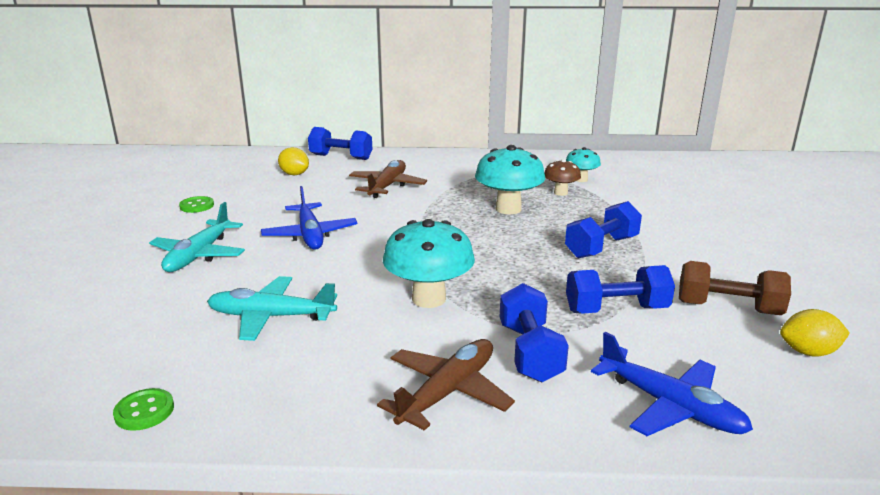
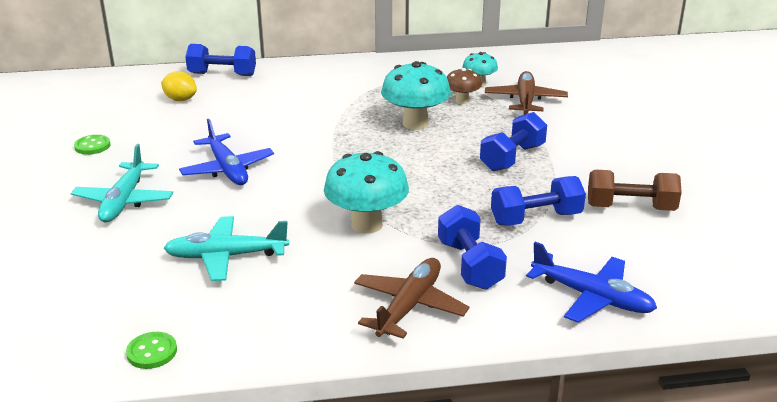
camera: 10 degrees left, 5 degrees up
(387, 186) = (285, 107): brown plane -> brown plane (525, 101)
(808, 352) = (697, 240): yellow lemon -> none

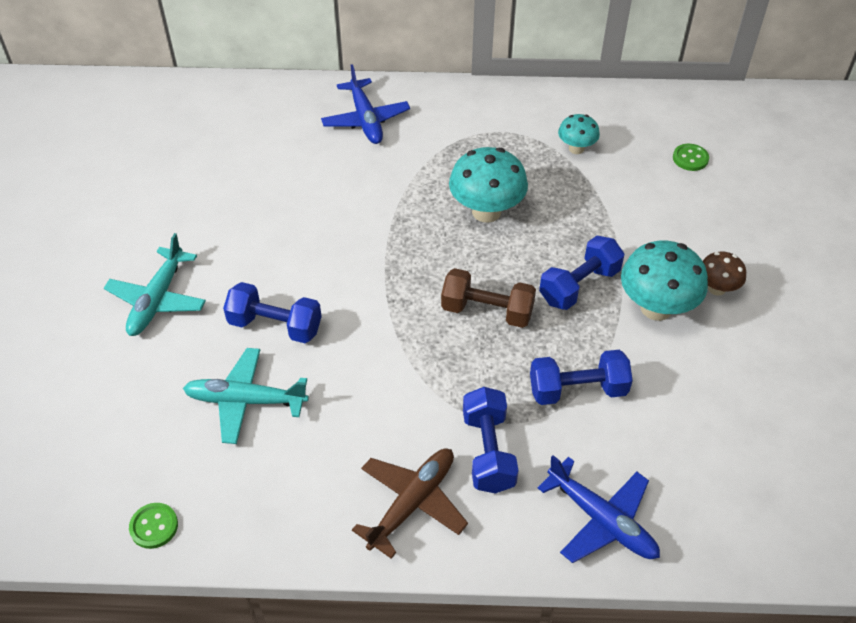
camera: 10 degrees right, 20 degrees up
(92, 146) = (137, 205): green button -> green button (690, 158)
(180, 99) = (239, 137): yellow lemon -> none
(222, 74) = (291, 97): blue dumbbell -> blue dumbbell (275, 326)
(227, 169) = (269, 262): blue plane -> blue plane (365, 119)
(367, 224) = (396, 373): turquoise mushroom -> turquoise mushroom (656, 308)
(462, 101) = (549, 178): brown mushroom -> brown mushroom (716, 288)
(525, 101) = (621, 187): brown plane -> none
(630, 208) = (686, 388): brown dumbbell -> brown dumbbell (487, 311)

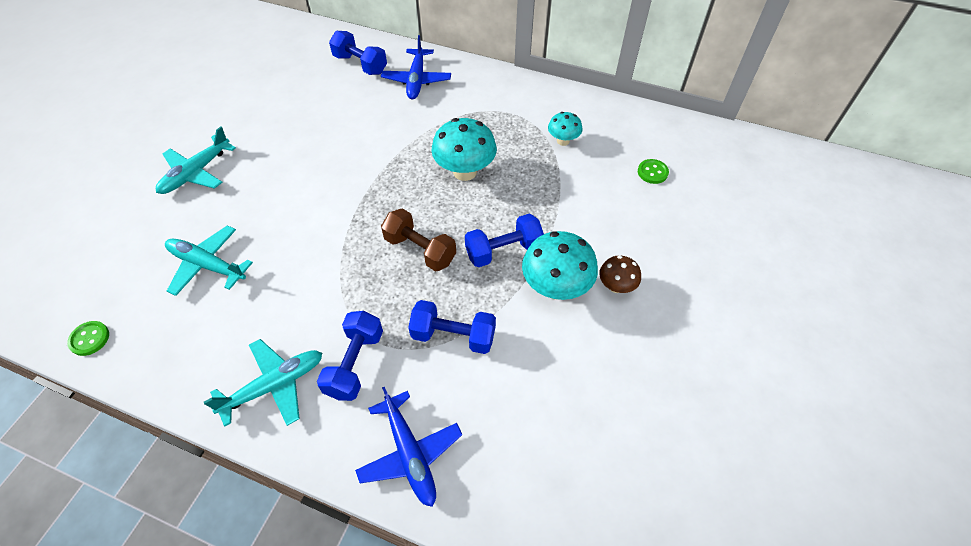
camera: 20 degrees right, 5 degrees up
(275, 326) = (262, 215): blue dumbbell -> blue dumbbell (360, 64)
(412, 503) = (274, 386): brown plane -> turquoise plane

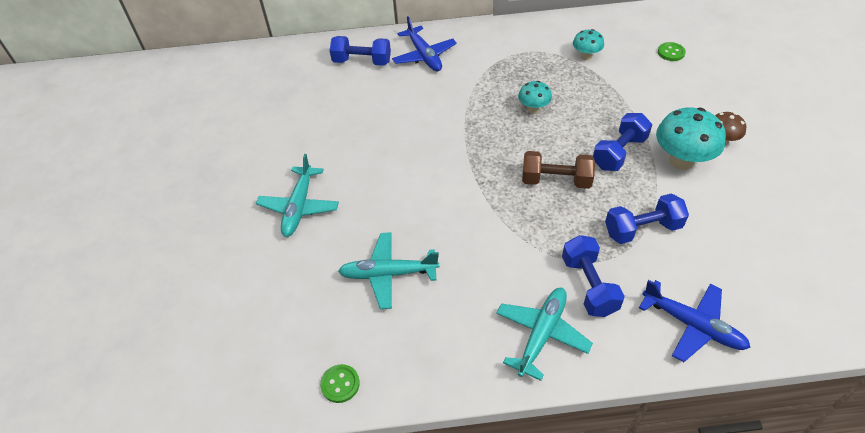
camera: 25 degrees left, 5 degrees down
(465, 172) = (533, 109): turquoise mushroom -> turquoise mushroom, size x0.56

